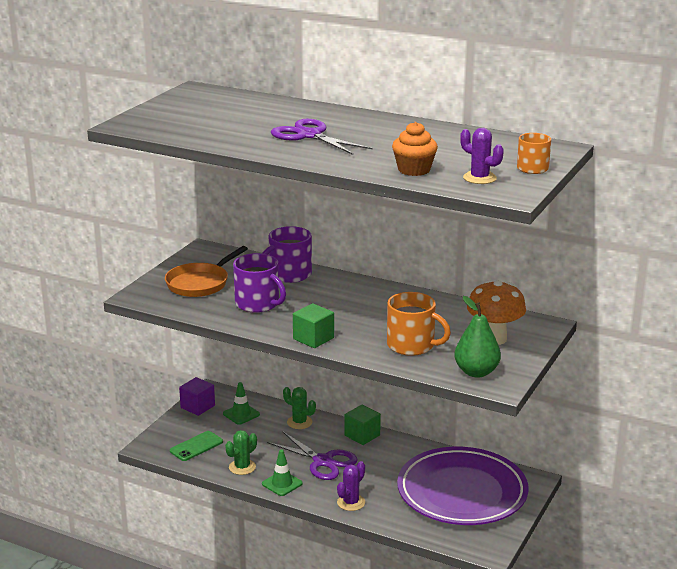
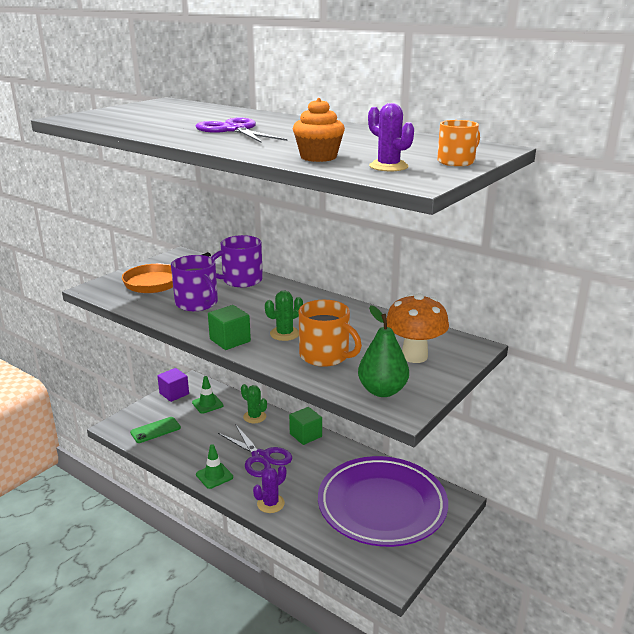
camera: 10 degrees right, 0 degrees up
(242, 467) = (186, 455): green cactus -> green cactus (284, 334)

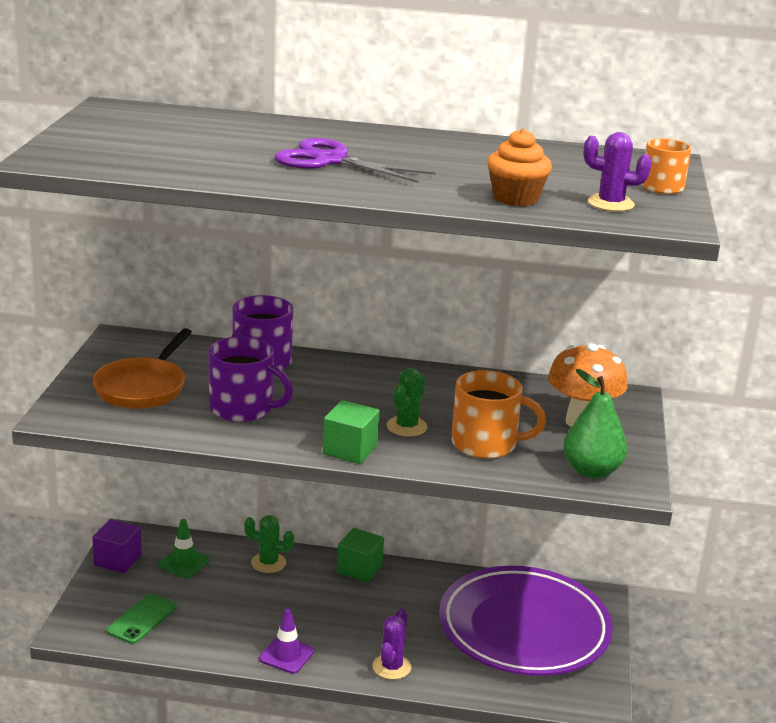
camera: 30 degrees left, 0 degrees up
(214, 476) = (286, 655): green traffic cone -> purple traffic cone
(260, 457) = (326, 614): purple scissors -> none

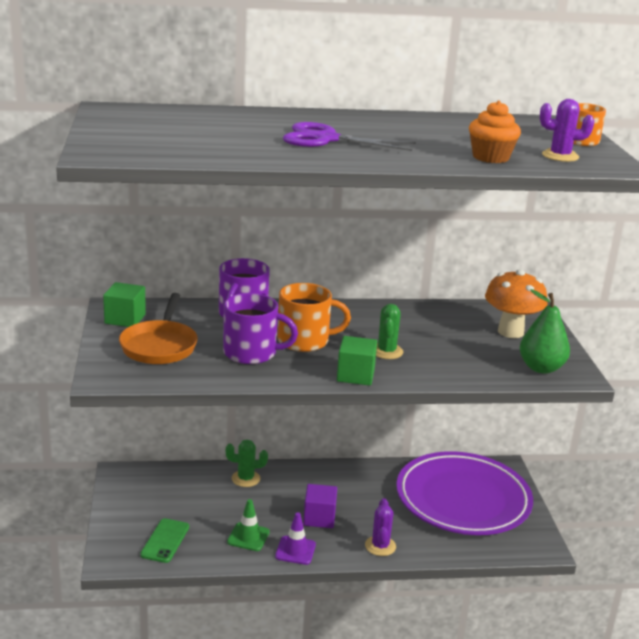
camera: 15 degrees left, 0 degrees up
(118, 560) = (122, 495): purple cube -> purple cube (319, 518)
(184, 562) = (177, 489): green traffic cone -> green traffic cone (248, 537)
(359, 569) = (319, 473): green cube -> green cube (125, 319)
(485, 444) = (453, 357): orange mug -> orange mug (304, 341)

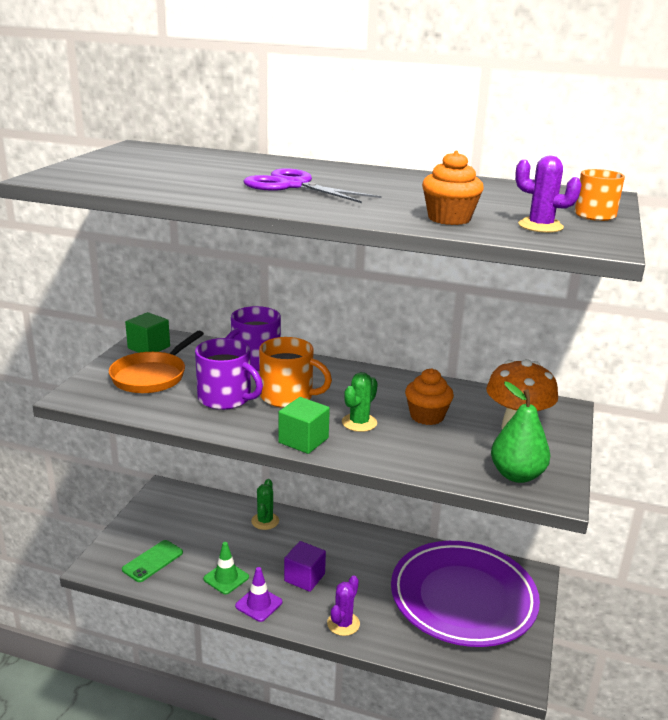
camera: 25 degrees right, 0 degrees up
(246, 479) = (265, 521): green cactus -> green cactus turned 75 degrees clockwise
(435, 335) = (427, 416): none -> orange cupcake

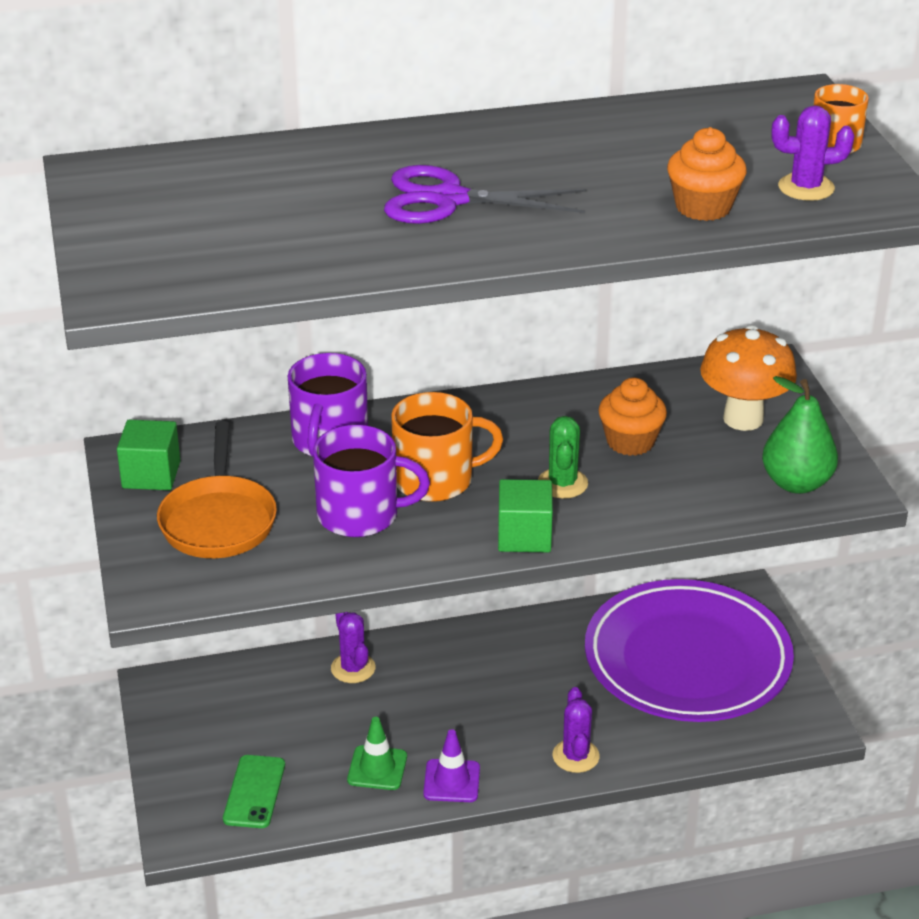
camera: 30 degrees left, 10 degrees up
(265, 521) = (353, 668): green cactus -> purple cactus
(304, 577) = (477, 721): purple cube -> none

